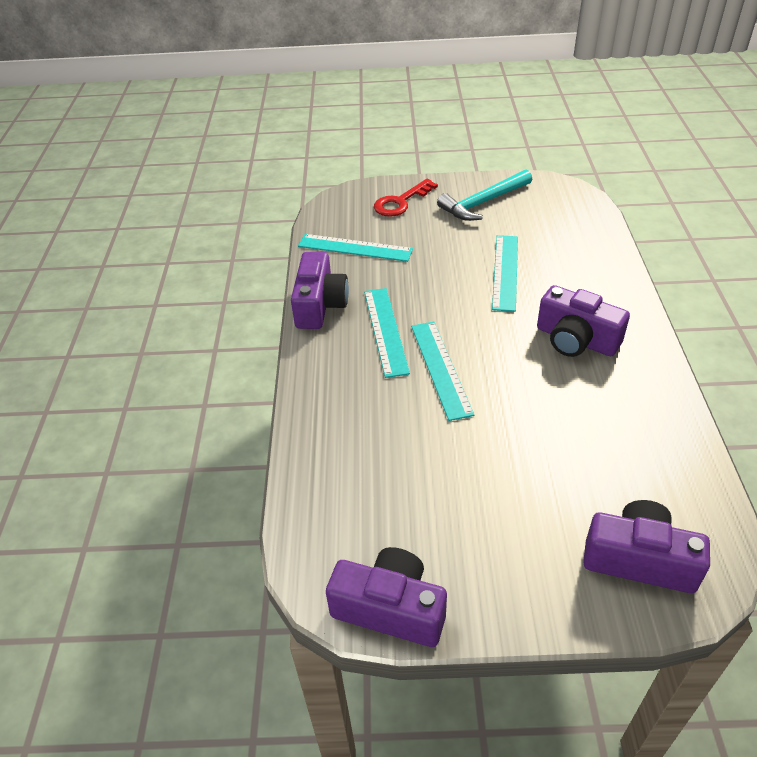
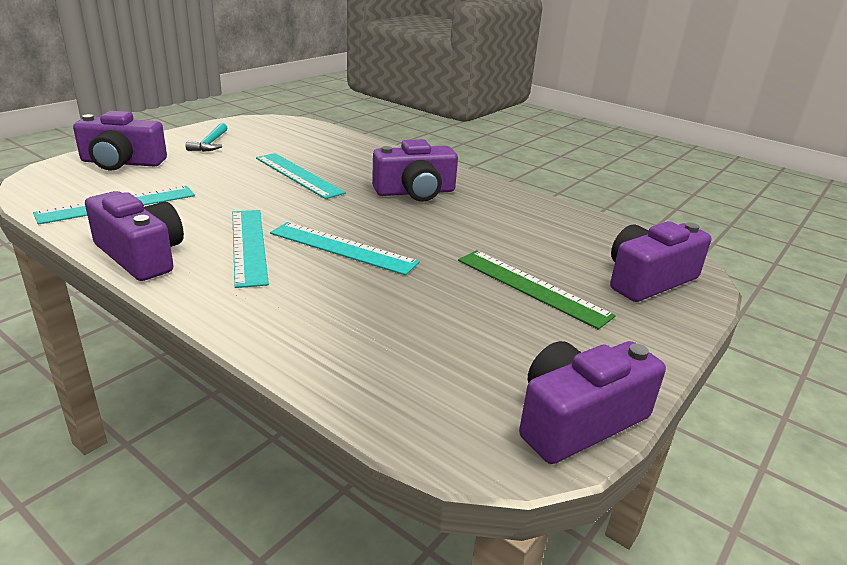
camera: 55 degrees left, 15 degrees down
(385, 331) = (248, 245): turquoise ruler -> turquoise ruler turned 45 degrees clockwise
(401, 202) = (122, 163): red key -> purple camera
(483, 203) = (210, 143): turquoise hammer -> turquoise hammer, size x0.61
(524, 494) = (532, 287): none -> green ruler

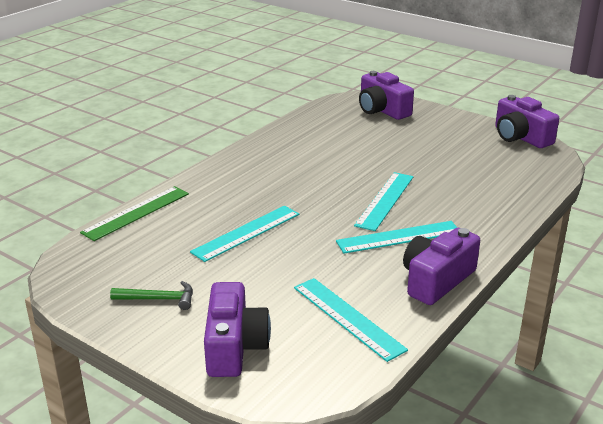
camera: 90 degrees left, 0 degrees up
(210, 143) = (158, 299): turquoise hammer -> green hammer
(415, 192) = (272, 177): purple camera -> none
(532, 287) = (407, 140): green ruler -> green ruler (136, 213)

